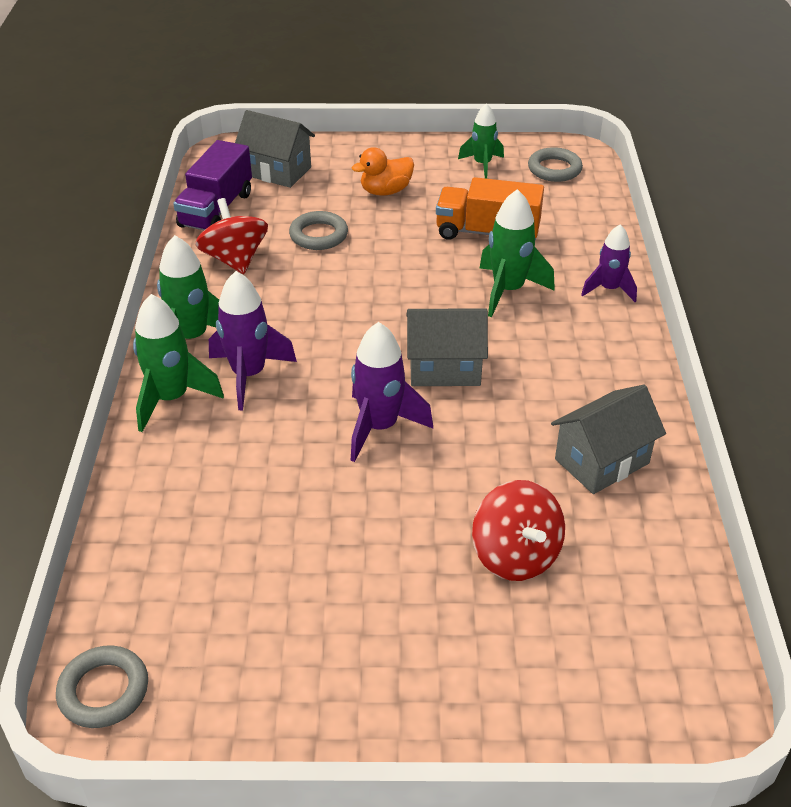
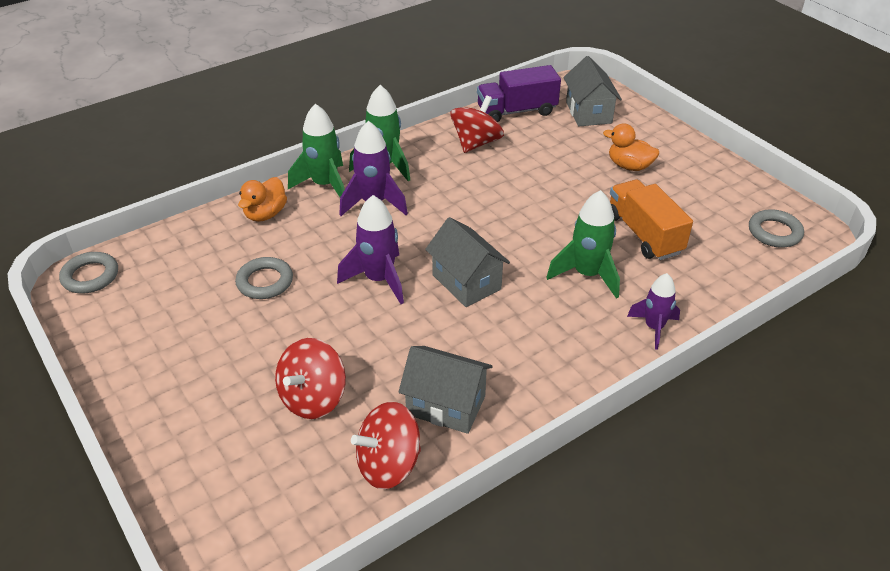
camera: 55 degrees right, 0 degrees up
(167, 470) = (265, 214): none -> orange duck
(318, 235) = (542, 162): grey ring -> grey ring (265, 282)
(482, 164) = (726, 194): green rocket -> none
(649, 536) = (388, 464): none -> red spinning top

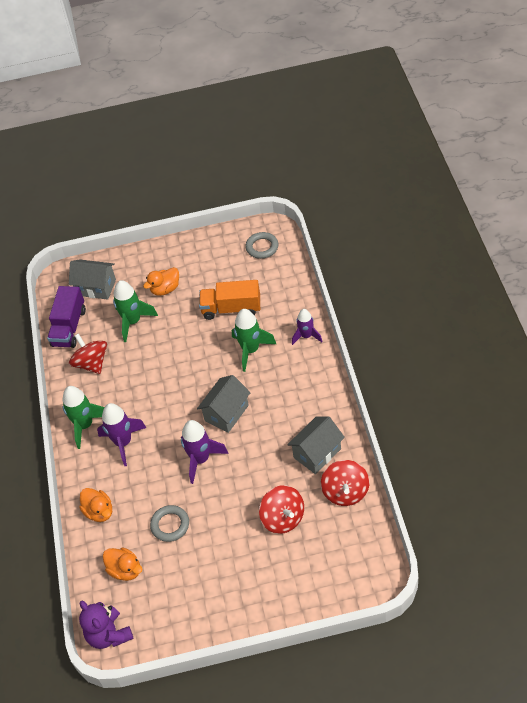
camera: 60 degrees left, 10 degrees up
(90, 276) = (109, 634): grey ring -> purple teddy bear
(186, 262) = (125, 570): none -> orange duck
(325, 185) = (87, 467): green rocket -> green rocket (133, 322)
(466, 282) = (226, 413): grey house -> grey house turned 45 degrees counterclockwise

